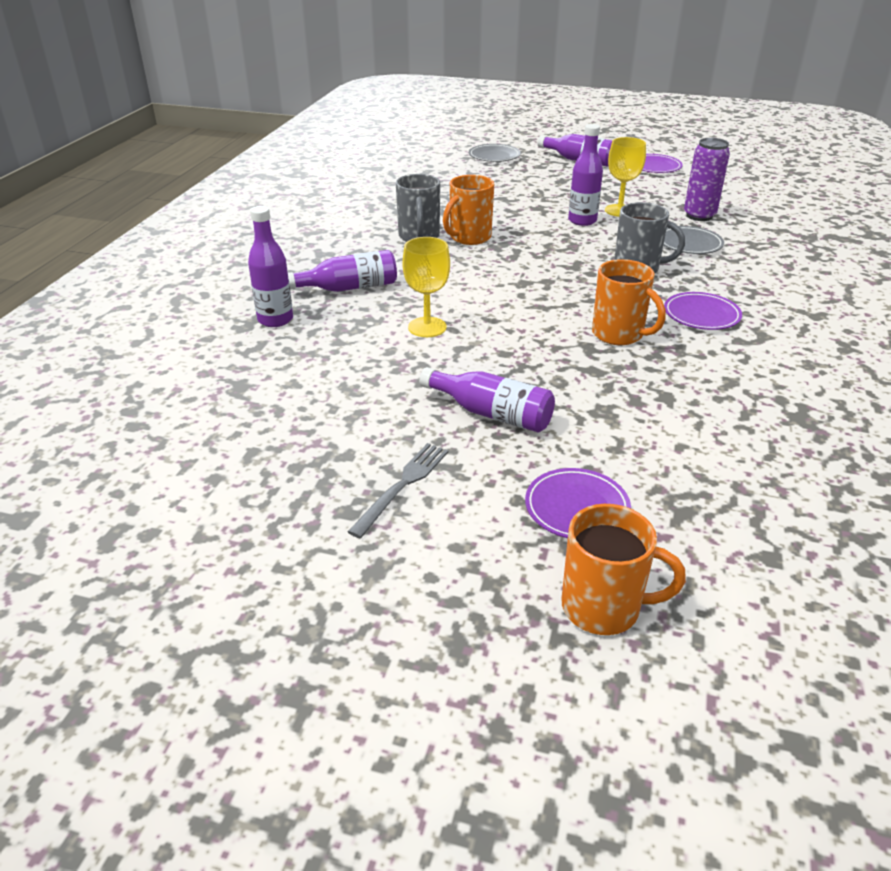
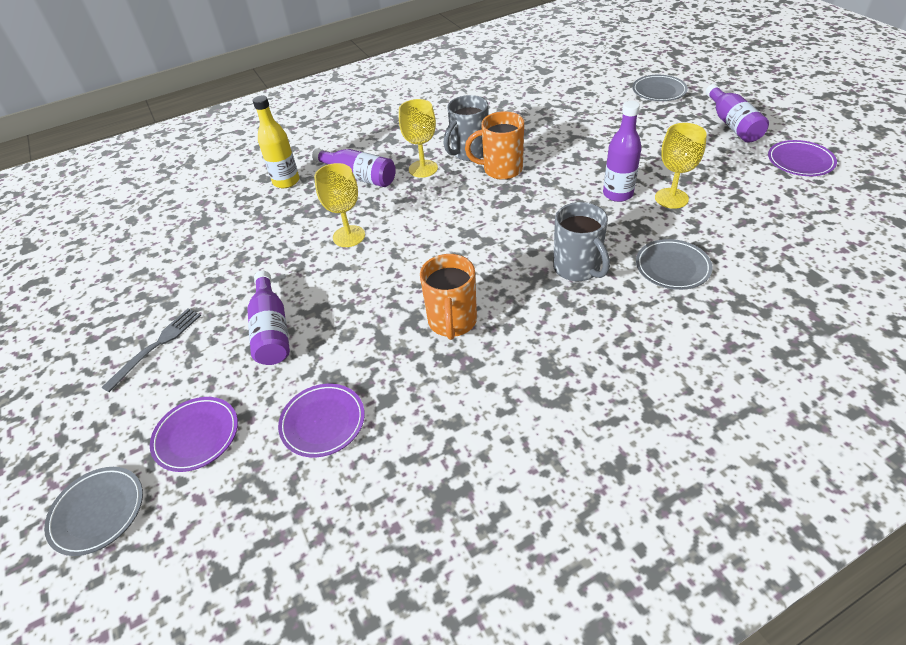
camera: 50 degrees right, 10 degrees up
(275, 320) = (286, 181): purple bottle -> yellow bottle
(400, 261) = (423, 169): none -> yellow goblet
(402, 486) = (156, 346): grey fork -> grey fork turned 45 degrees counterclockwise
(603, 608) = (98, 512): orange mug -> grey plate
(699, 216) = (742, 241): purple can -> none
(701, 315) = (547, 346): purple plate -> purple plate (323, 422)

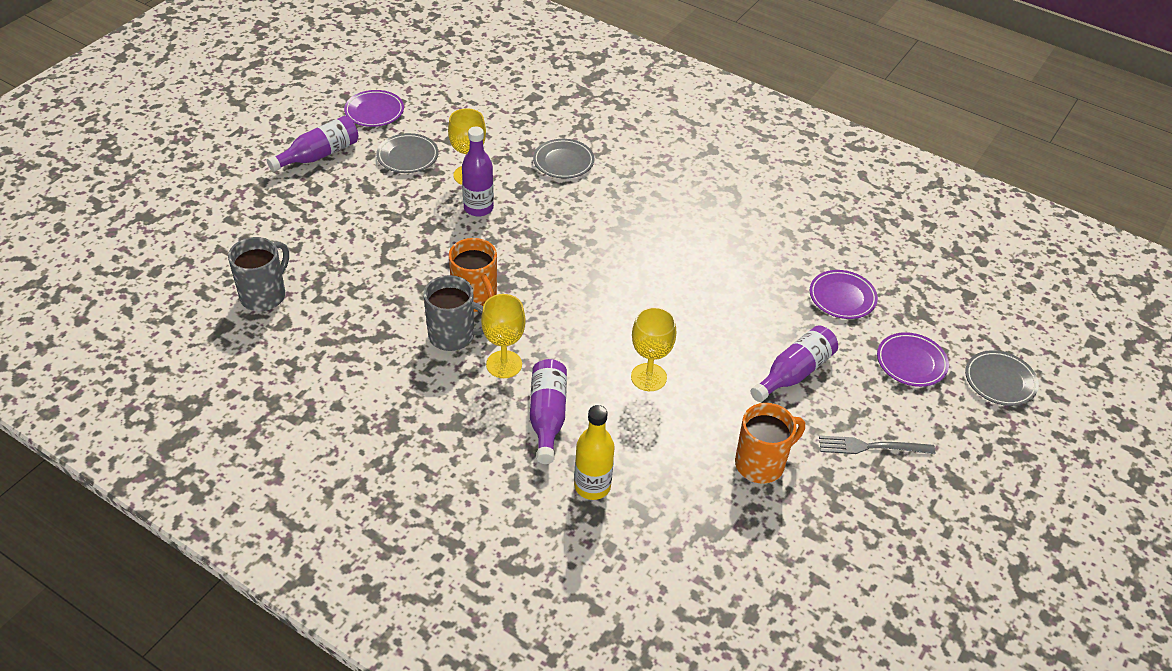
camera: 125 degrees left, 0 degrees up
(452, 322) = (703, 263): orange mug -> orange mug (761, 464)
(577, 268) = (596, 210): grey mug -> grey mug (264, 295)
(659, 91) = (258, 214): grey plate -> grey plate (407, 156)

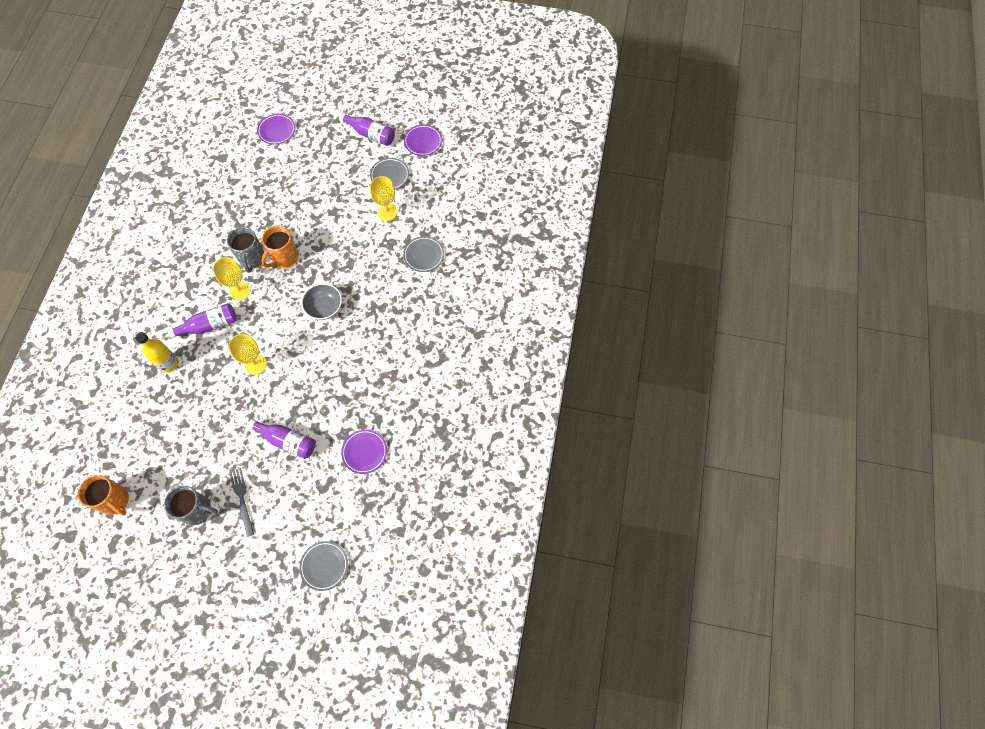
camera: 70 degrees right, 20 degrees up
(264, 295) = (249, 163): grey mug -> grey mug (197, 510)
(478, 208) = (360, 229): purple bottle -> none
(590, 278) = (324, 307): none -> grey bowl
(761, 464) = (210, 442): orange mug -> orange mug (115, 501)
(911, 362) = (321, 507): purple plate -> purple plate (277, 131)

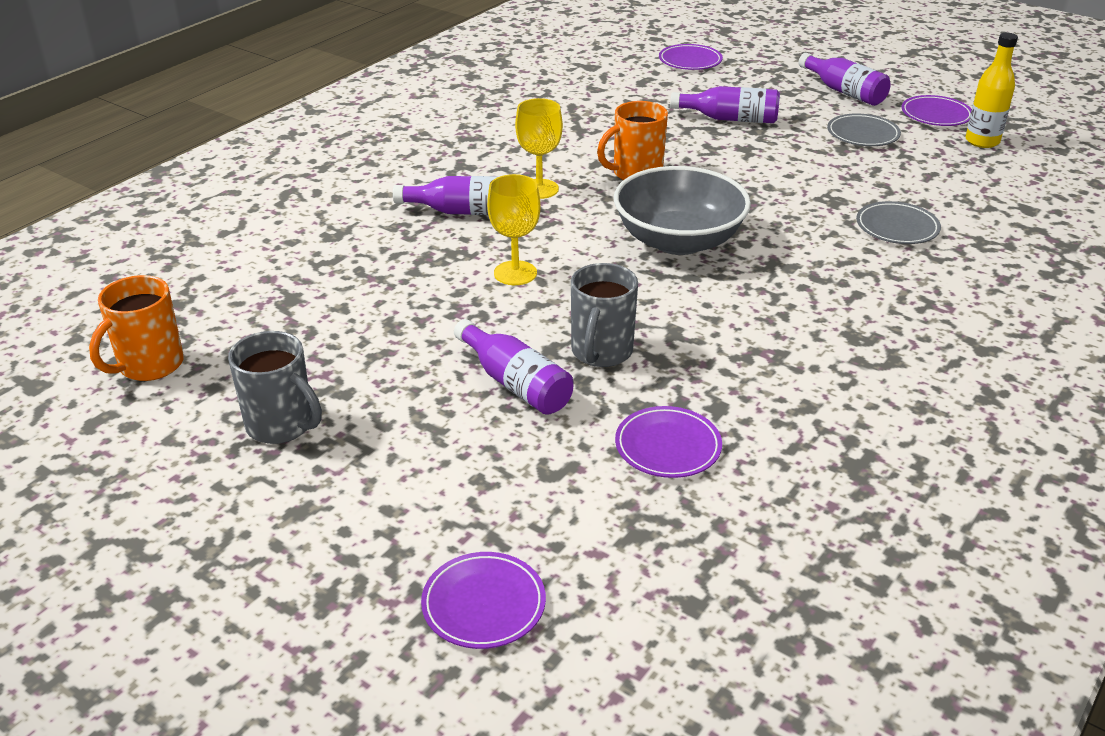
camera: 25 degrees right, 30 degrees down
(115, 501) = (149, 365): orange mug -> orange mug turned 60 degrees clockwise
(168, 363) = (367, 234): yellow bottle -> yellow bottle (982, 141)
(242, 499) = (377, 437): grey fork -> none
(252, 259) = (580, 163): grey mug -> grey mug (601, 352)
(317, 185) = (730, 119): none -> purple bottle
(324, 307) = (678, 241): grey bowl -> grey bowl, size x1.69
(324, 566) = (483, 604): grey plate -> purple plate
(387, 212) = (843, 168): yellow goblet -> none

